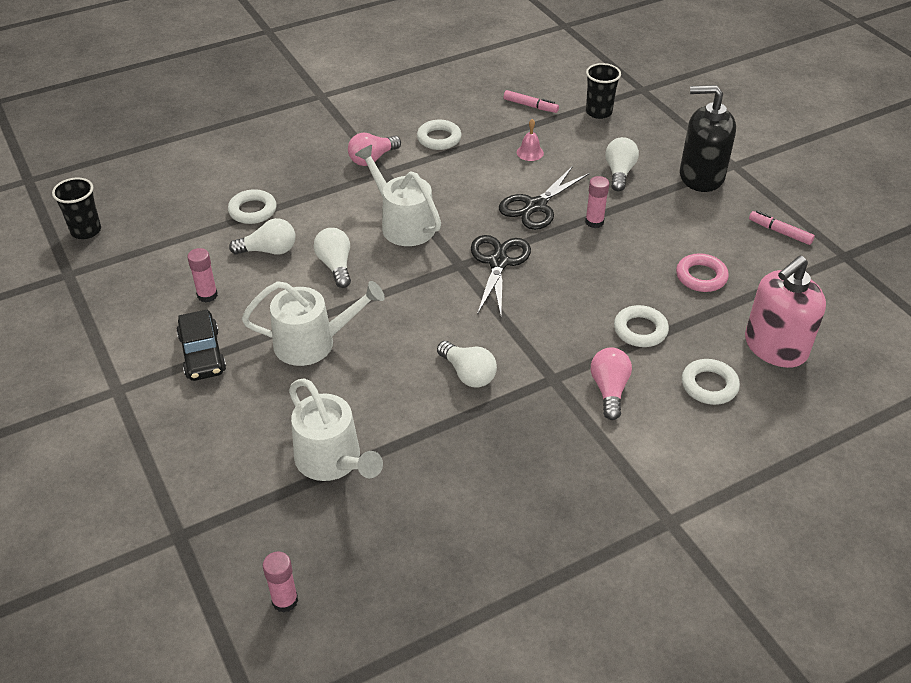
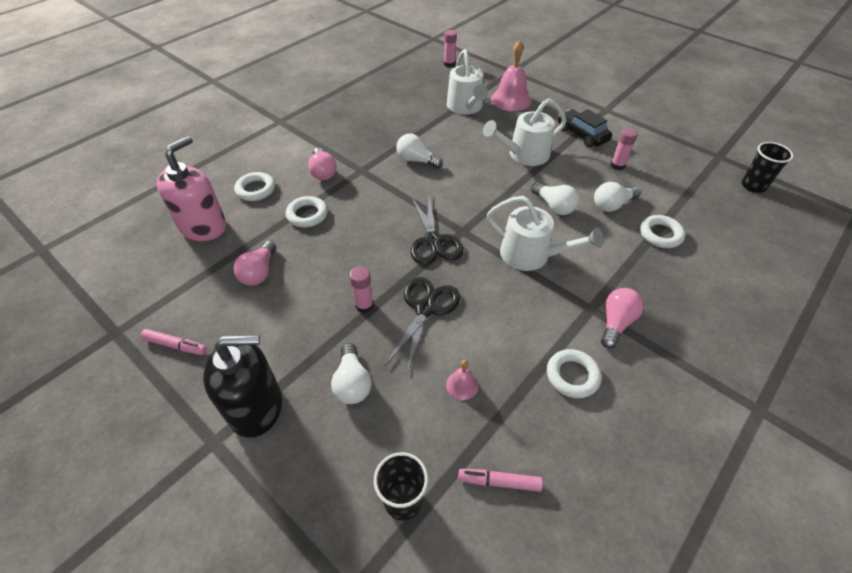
camera: 160 degrees right, 5 degrees up
(244, 456) = (511, 99): none -> pink bell
(332, 460) = (466, 107): white watering can -> white watering can turned 135 degrees counterclockwise
(701, 276) = (259, 272): pink ring -> pink light bulb

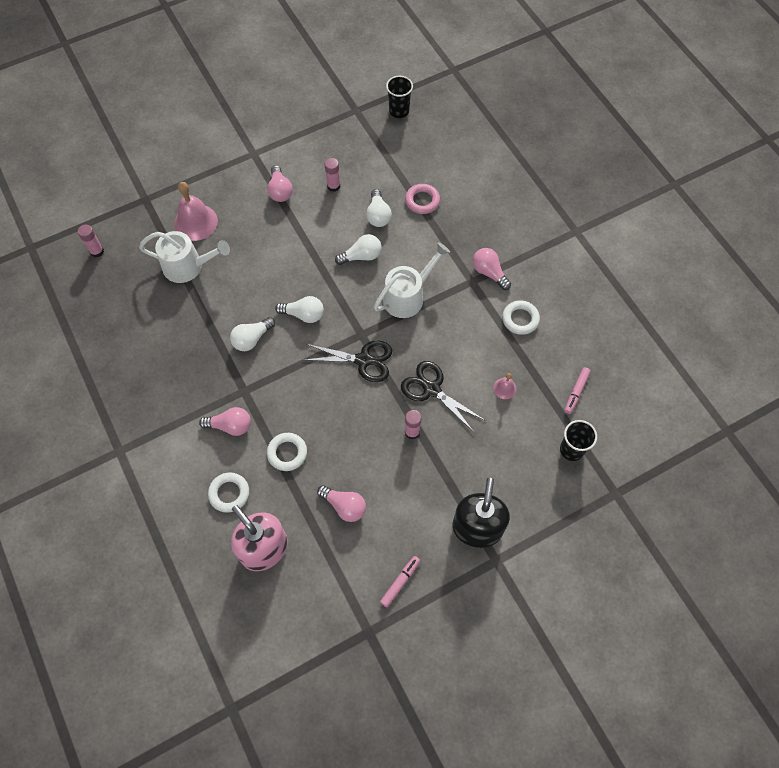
camera: 70 degrees left, 15 degrees up
(352, 383) = (479, 458): white light bulb -> white light bulb (303, 314)
(524, 155) = (286, 248): white watering can -> none
(582, 134) = (280, 191): black car -> pink light bulb
(660, 234) = (422, 201): white ring -> pink ring

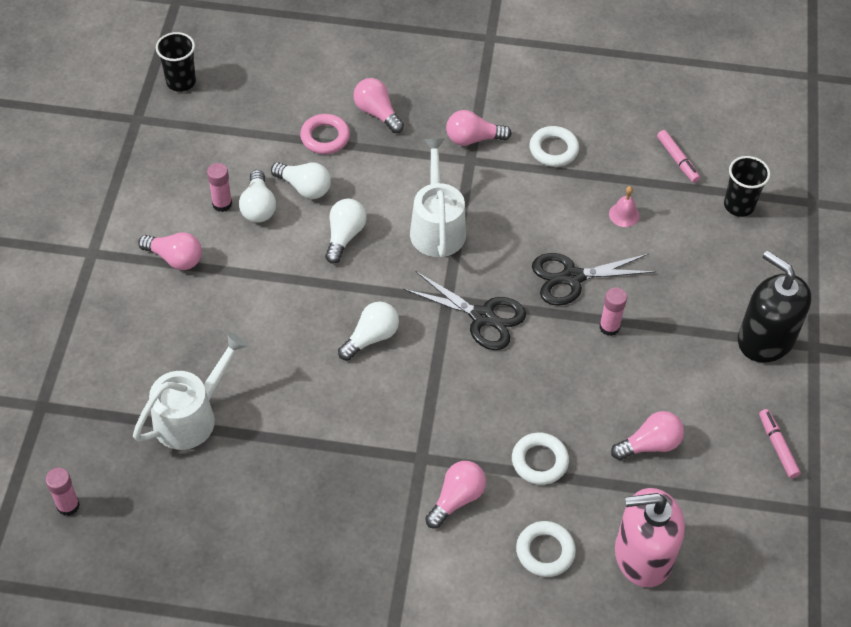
camera: 55 degrees left, 10 degrees down
(196, 222) = (133, 371): pink bell -> none
(252, 339) = (357, 408): white light bulb -> white light bulb (258, 207)
(363, 360) = (482, 317): black scissors -> black scissors turned 75 degrees clockwise
(463, 213) = (377, 113): none -> pink light bulb

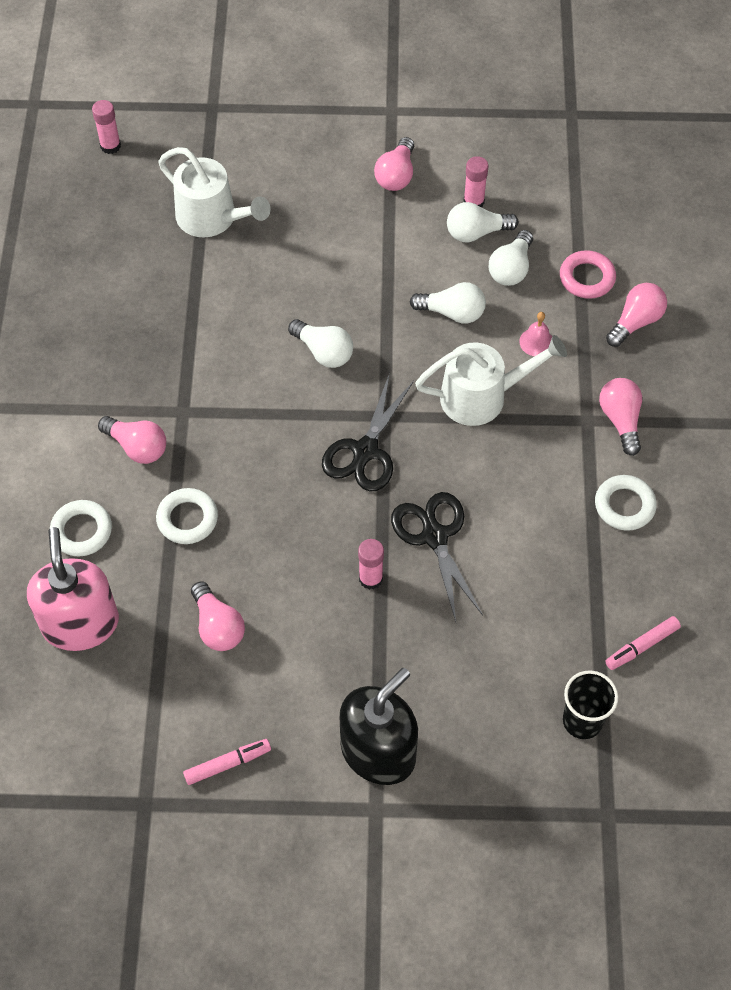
camera: 85 degrees right, 5 degrees up
(181, 82) = (633, 141): black cup -> none
(624, 214) = (539, 587): pink bell -> pink bell (536, 342)

